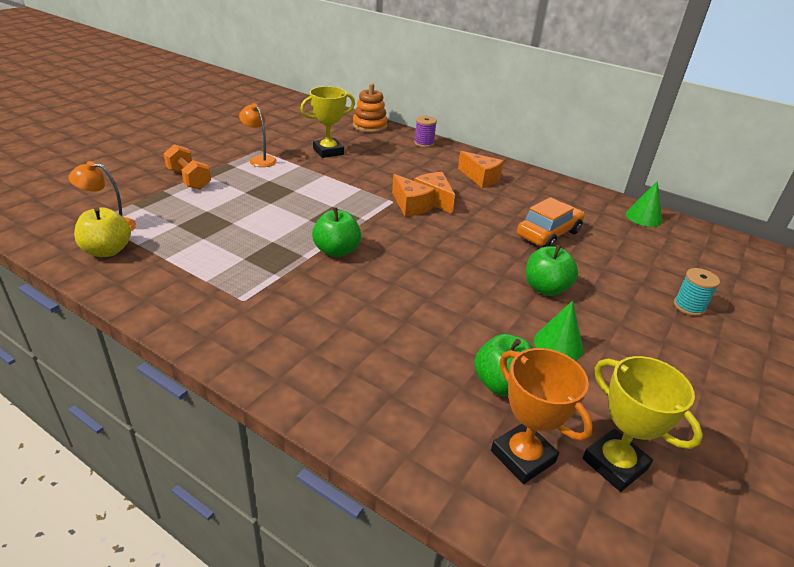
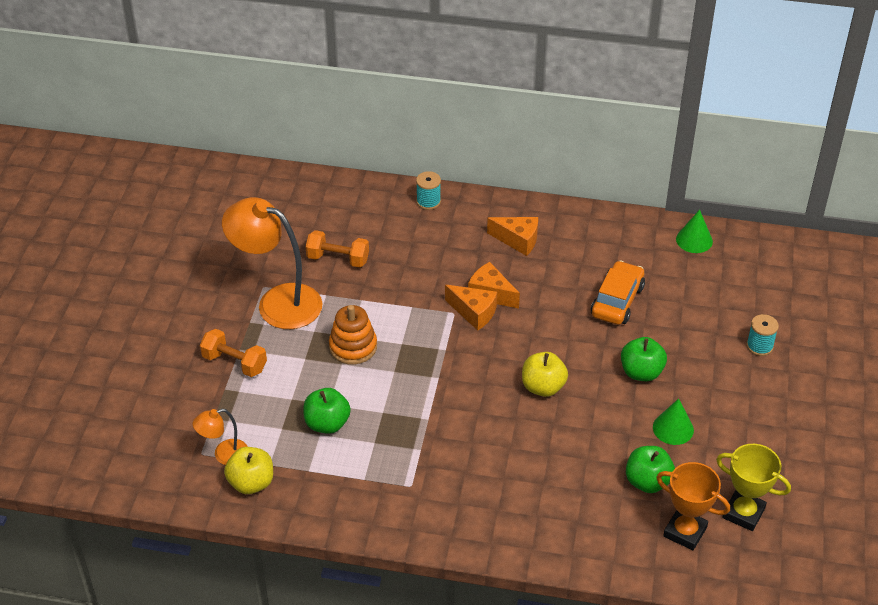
camera: 20 degrees left, 10 degrees up
(260, 159) = (278, 302): orange lamp -> orange lamp, size x2.05
(328, 151) = (338, 259): yellow trophy -> orange dumbbell
(336, 251) = (446, 401): green apple -> green apple (327, 423)
(369, 126) = (350, 192): orange stacking toy -> orange stacking toy (353, 347)
(424, 143) = (428, 201): purple spool -> turquoise spool
(436, 269) = (543, 387): none -> yellow apple

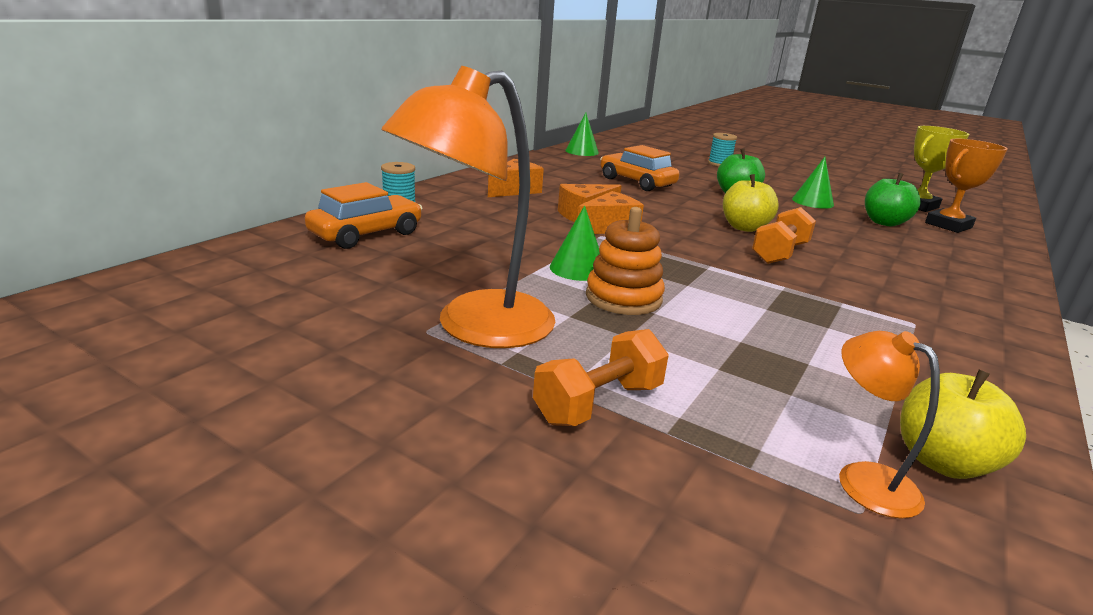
camera: 70 degrees left, 20 degrees down
(224, 455) = (864, 479): orange lamp -> orange lamp turned 150 degrees clockwise
(327, 423) = (784, 352): green apple -> none
(338, 259) = (433, 267): orange dumbbell -> orange dumbbell (779, 253)
(366, 212) = (366, 234): none -> orange car
(383, 317) = (578, 268): none -> green cone

